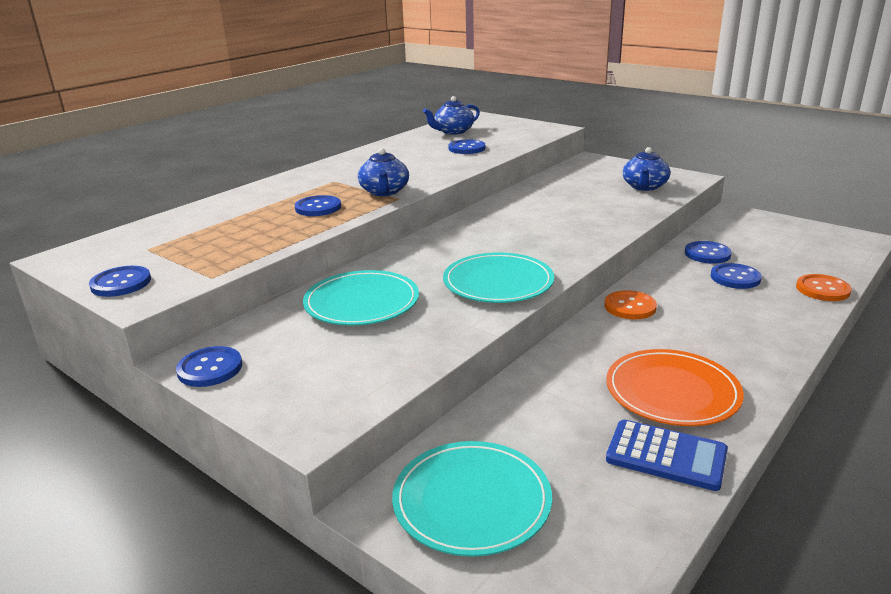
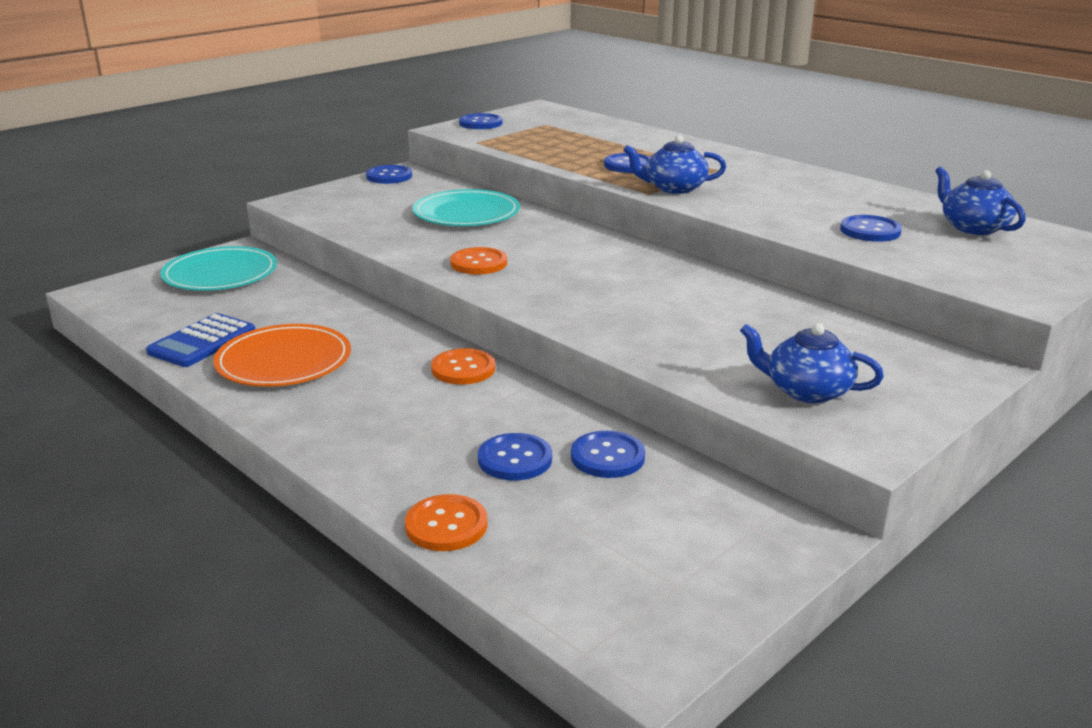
camera: 95 degrees right, 0 degrees up
(498, 282) = (478, 263): turquoise plate -> orange button

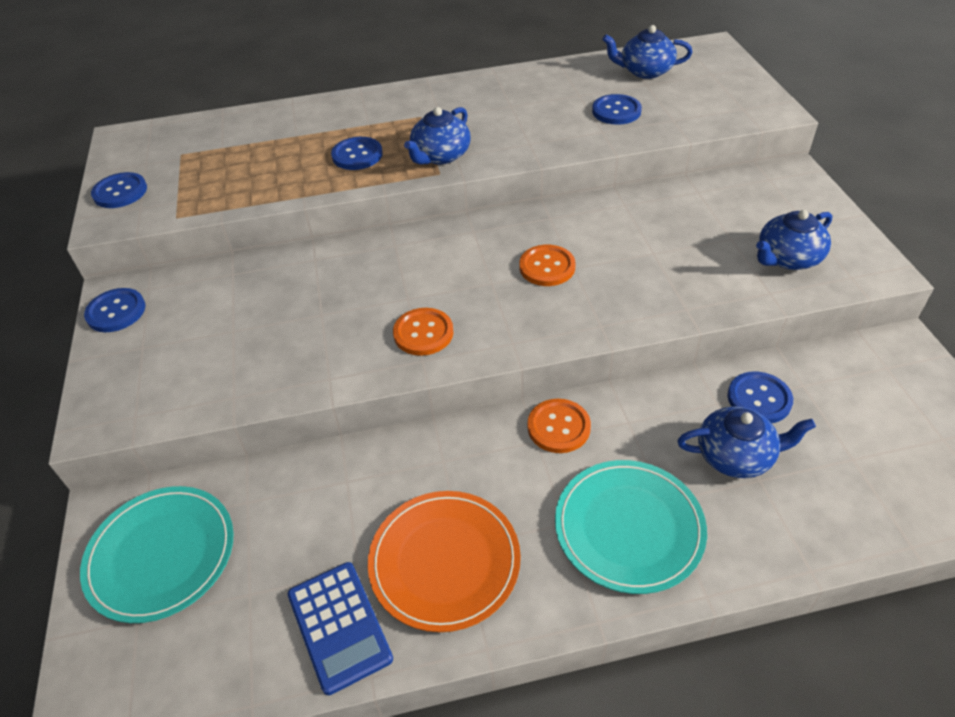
camera: 55 degrees left, 20 degrees up
(446, 525) = (819, 540): orange button -> orange button (547, 267)
(466, 213) = (289, 294): turquoise plate -> turquoise plate (629, 527)
(515, 459) = (736, 455): blue button -> blue teapot

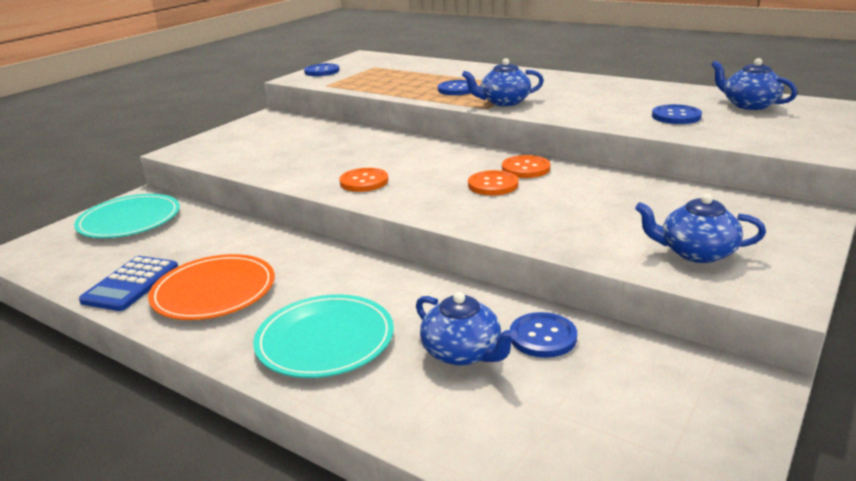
camera: 45 degrees right, 20 degrees down
(116, 312) = (256, 121): blue button -> none
(558, 427) = (379, 275): orange button -> orange button (525, 168)

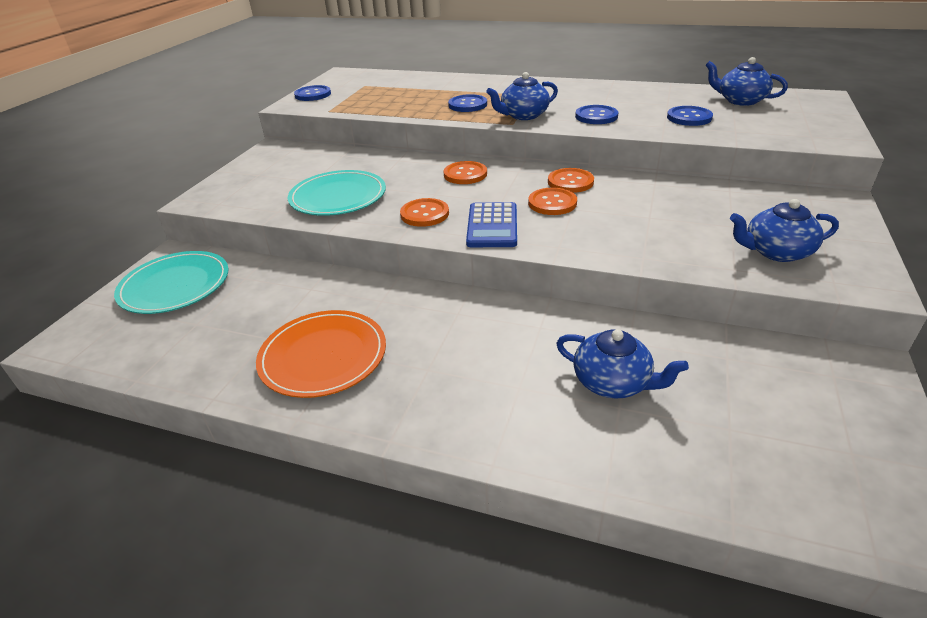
camera: 15 degrees left, 10 degrees up
(131, 284) = (224, 363): blue calculator -> blue calculator (492, 226)
(325, 340) = (473, 392): turquoise plate -> turquoise plate (338, 197)
(427, 152) = (465, 174): none -> orange button
(543, 337) = (673, 352): blue button -> blue button (596, 116)

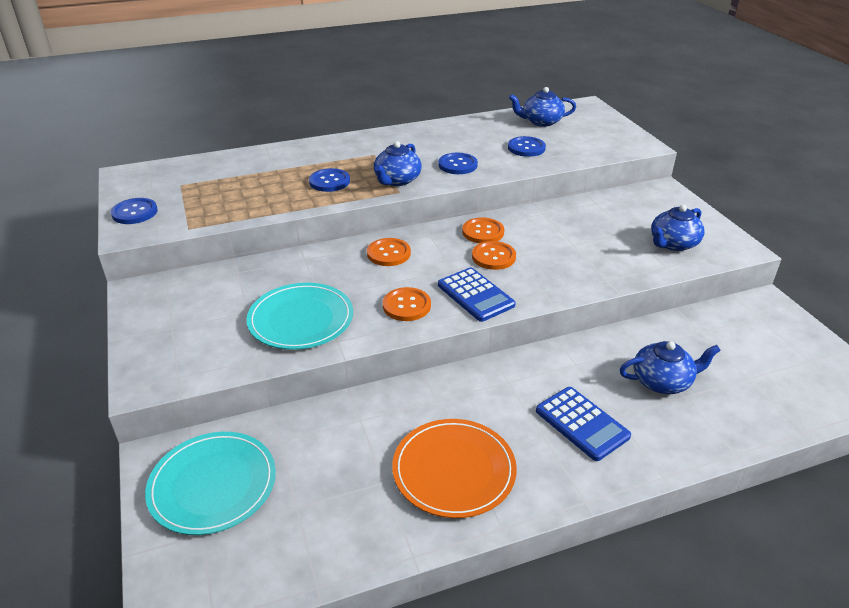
camera: 40 degrees left, 0 degrees up
(476, 377) = (582, 423): none -> blue calculator

